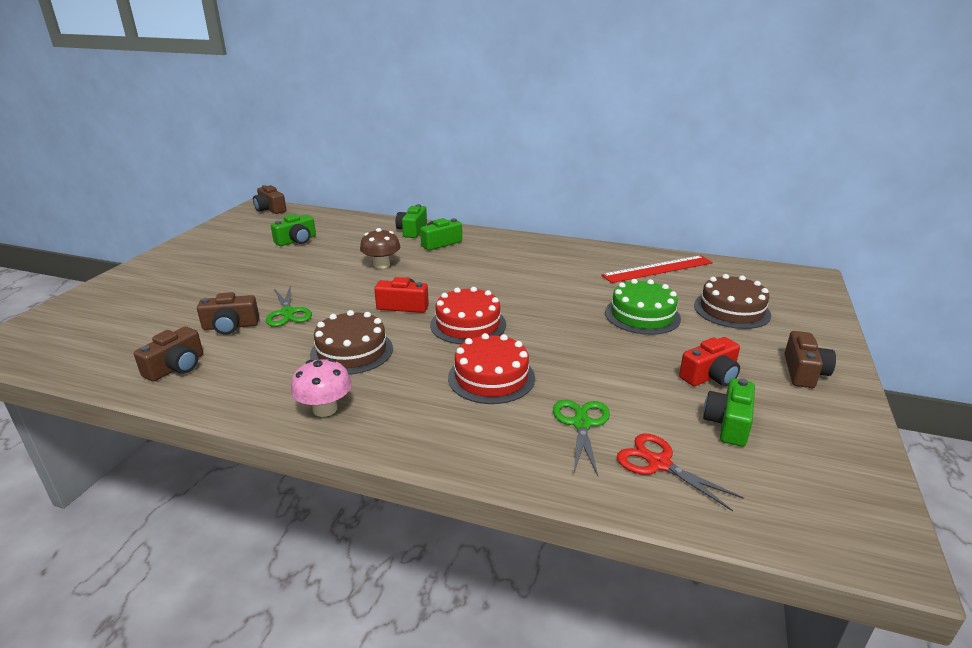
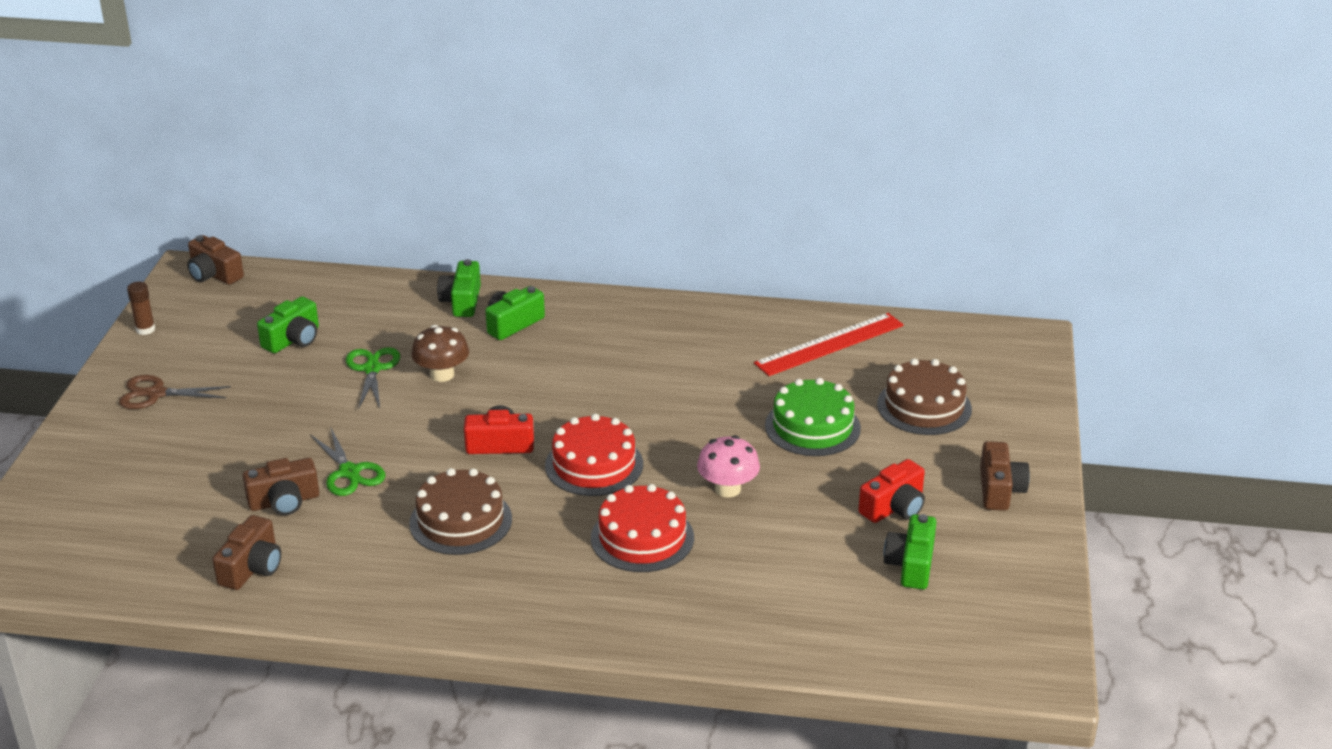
camera: 10 degrees left, 5 degrees up
(192, 260) = (156, 394): none -> brown scissors
(211, 230) = (145, 329): none -> brown glue stick
(325, 409) = (462, 600): pink mushroom -> pink mushroom (727, 489)
(581, 424) = (754, 583): green scissors -> green scissors (372, 369)
(658, 463) = (838, 618): red scissors -> none

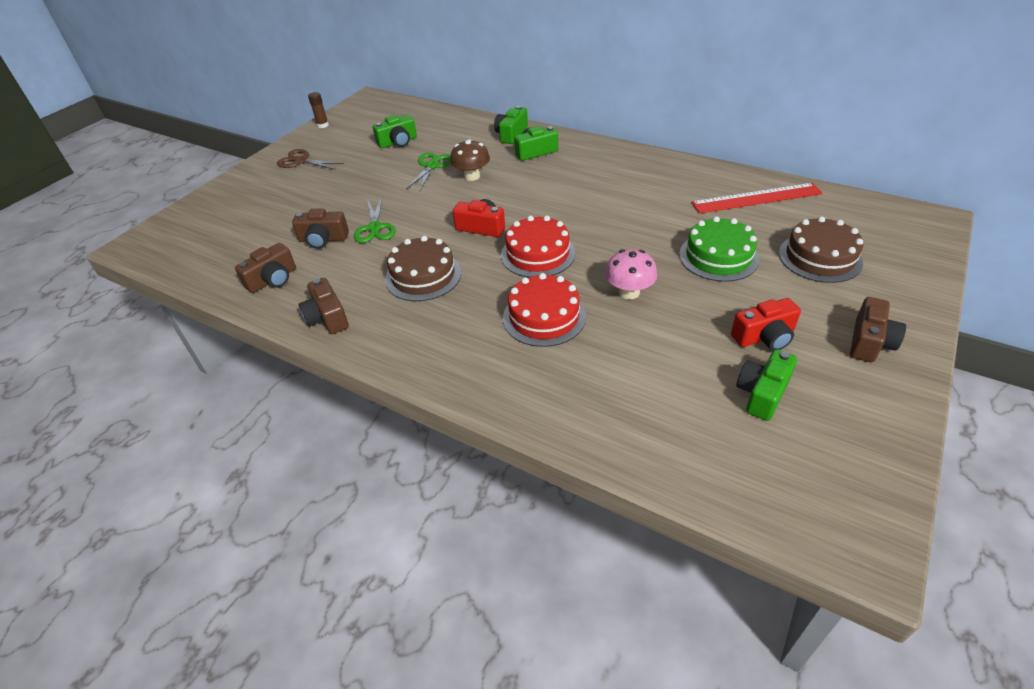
camera: 25 degrees right, 10 degrees up
(214, 274) = (380, 101): brown camera -> brown camera (327, 318)

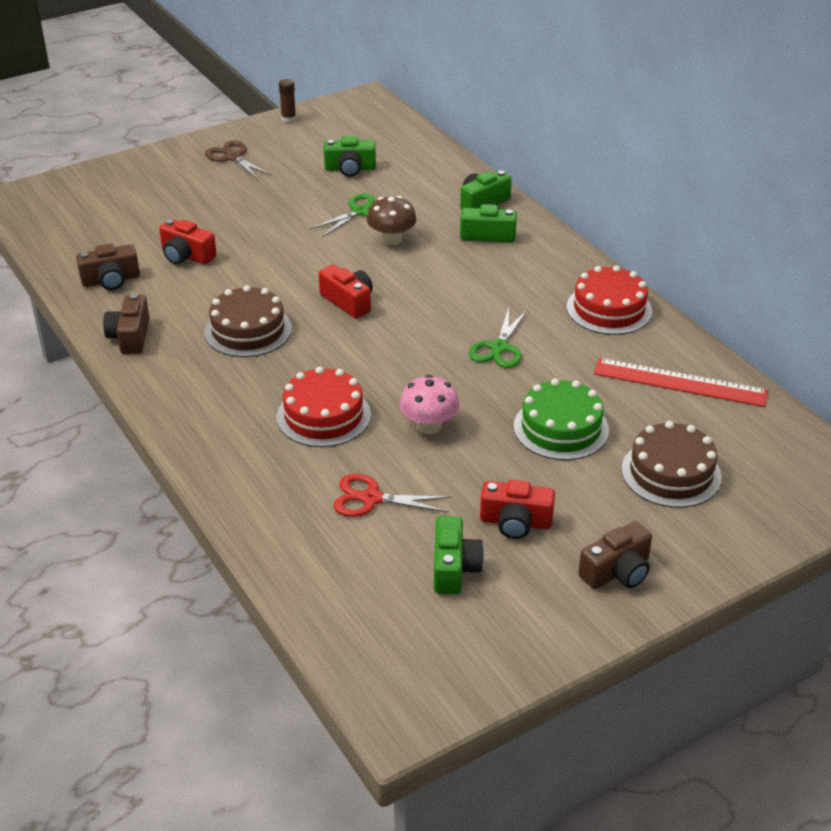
camera: 25 degrees right, 5 degrees down
(323, 239) = (186, 256): brown camera -> red camera
(375, 228) = (244, 262): green scissors -> green scissors (499, 348)
(537, 254) = (378, 352): red cake -> red cake (609, 309)
(644, 366) = (371, 498): none -> red scissors
(762, 393) = (454, 568): green camera -> green camera turned 120 degrees clockwise

